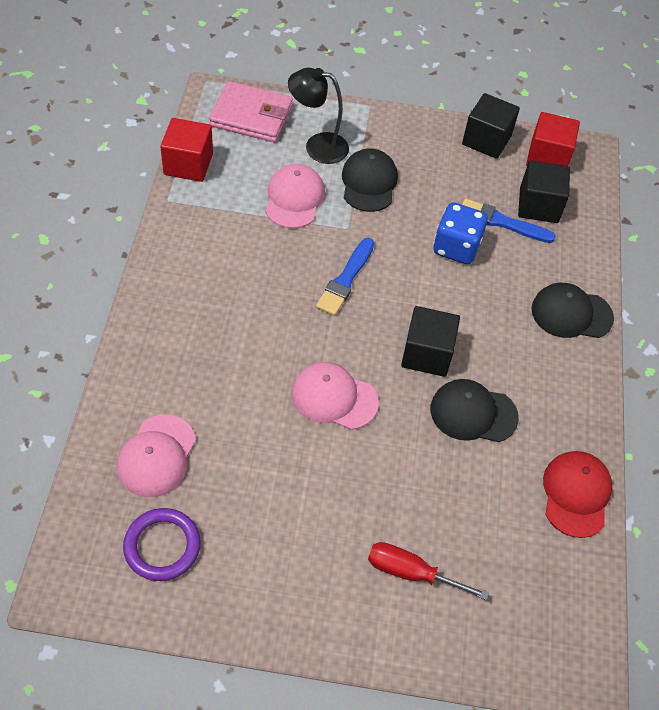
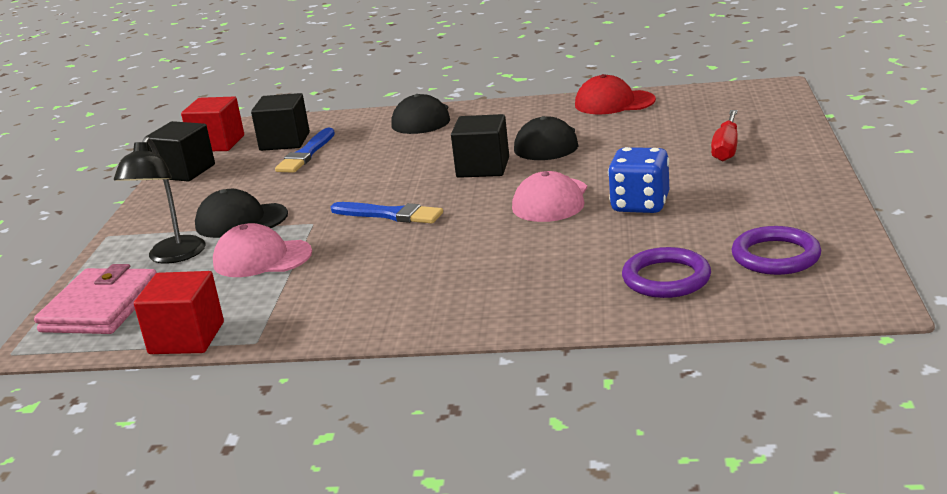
camera: 85 degrees left, 30 degrees down
(157, 456) = (666, 278): pink cap -> purple ring
(456, 247) = (341, 169): blue dice -> blue dice (640, 205)

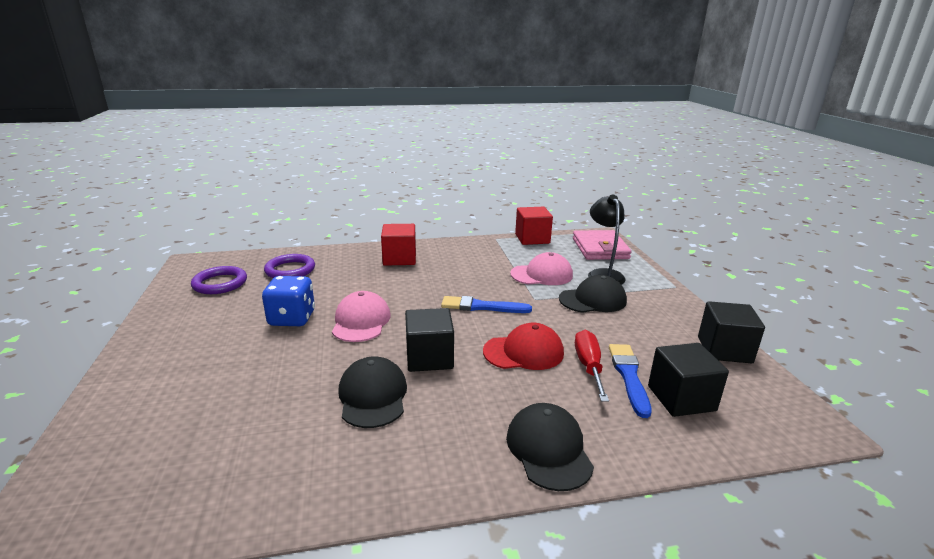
camera: 160 degrees right, 0 degrees up
(217, 143) = (759, 394): red cube -> red cube (399, 258)
(614, 103) = (283, 494): red cap -> red cap (523, 352)
(726, 148) = (186, 387): red screwdriver -> red screwdriver (589, 366)

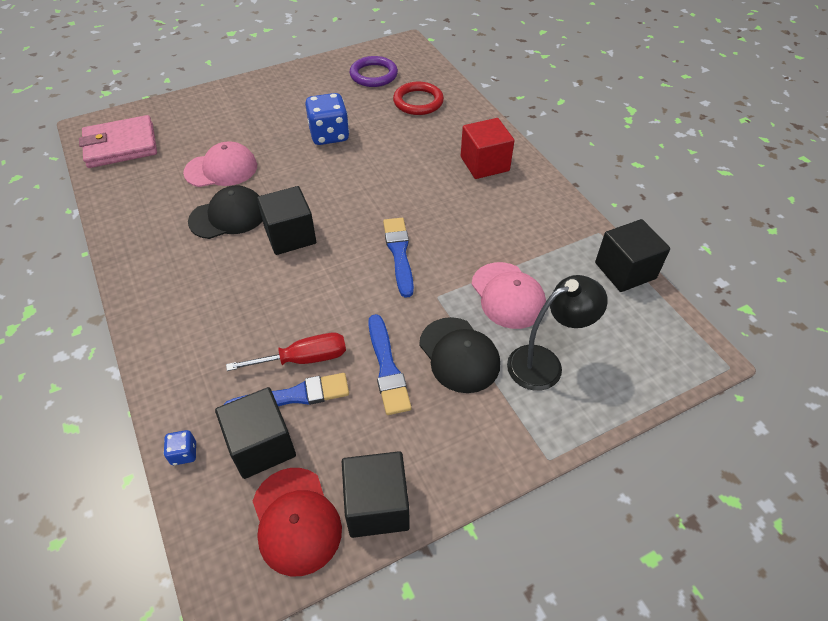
camera: 75 degrees right, 25 degrees up
(290, 270) = (418, 102): purple ring -> red ring
(361, 321) = (338, 176): pink cap -> pink cap (221, 169)
(523, 352) = (317, 302): red cap -> red cap (296, 520)
(532, 239) = (625, 270): red cube -> black cube
(548, 449) = (174, 338): black cap -> none
(600, 248) = (640, 355): pink wallet -> pink wallet (121, 146)
(601, 329) = (387, 367): none -> blue brush
(696, 448) = (184, 453): none -> blue dice

